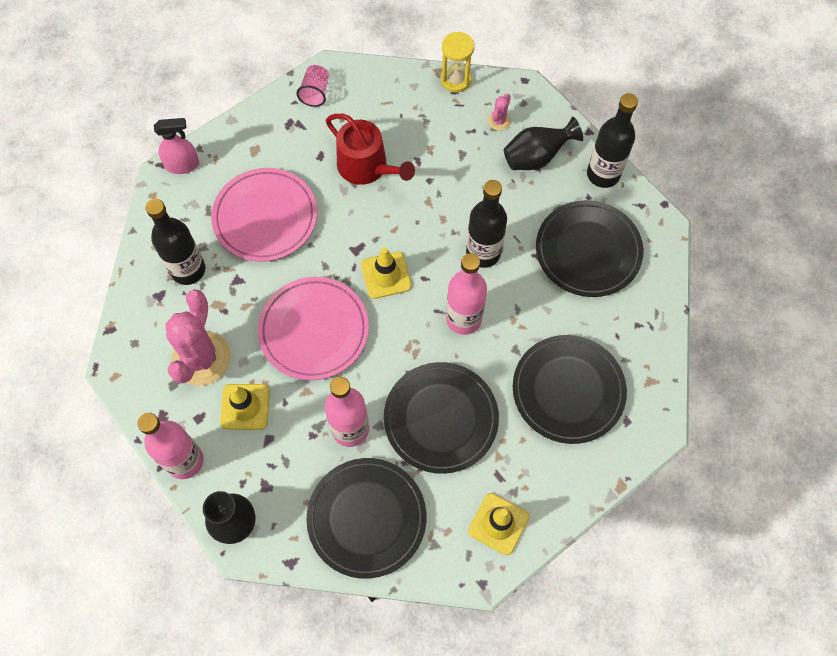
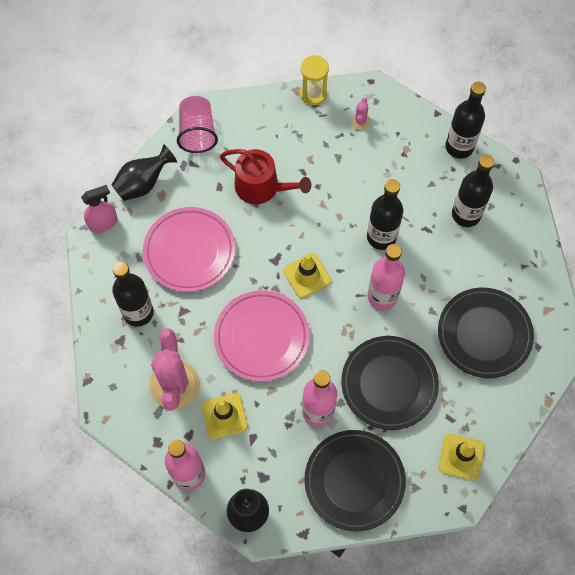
camera: 15 degrees left, 0 degrees up
(315, 93) = (197, 133): pink cup -> pink cup, size x1.56
(536, 157) = (400, 145): black vase -> black vase (143, 183)
(588, 251) = (466, 214): black plate -> black bottle

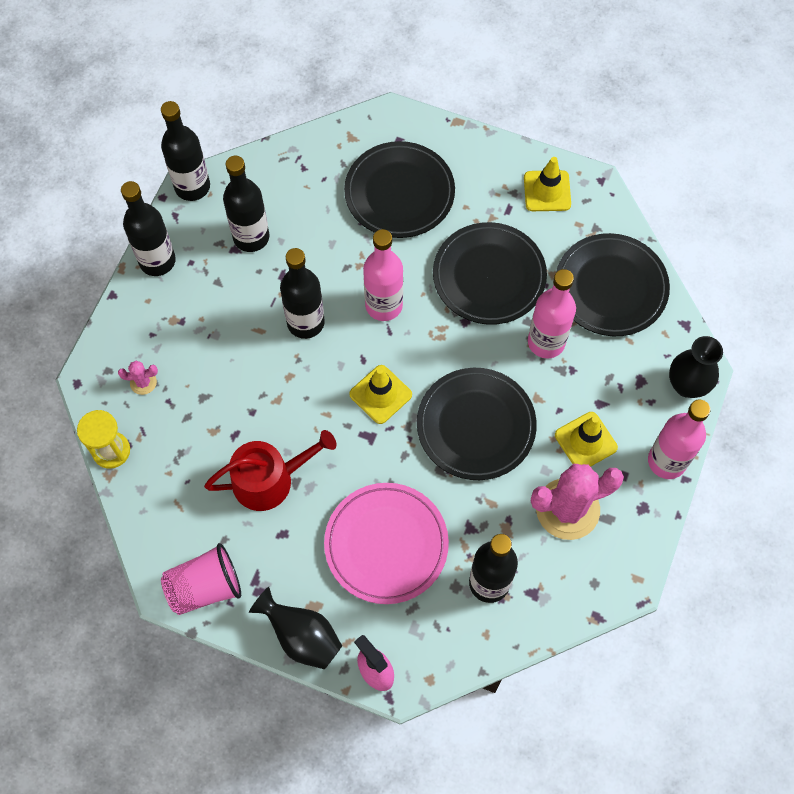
camera: 105 degrees left, 0 degrees up
(261, 337) = (476, 426): pink plate -> black plate
(262, 187) = (270, 479): red watering can -> red watering can turned 60 degrees clockwise
(521, 182) = (192, 187): none -> black bottle

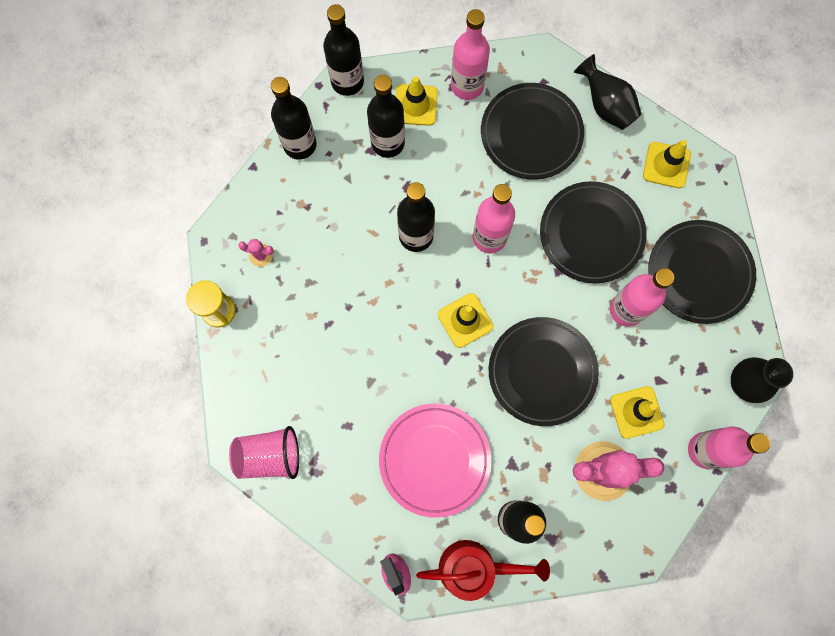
camera: 15 degrees right, 10 degrees up
(270, 479) = (348, 373): red watering can -> red watering can (474, 568)
(271, 193) = (415, 105): none -> yellow traffic cone
(302, 636) = (341, 522): black vase -> black vase (605, 105)
(320, 162) = (467, 86): none -> pink bottle

